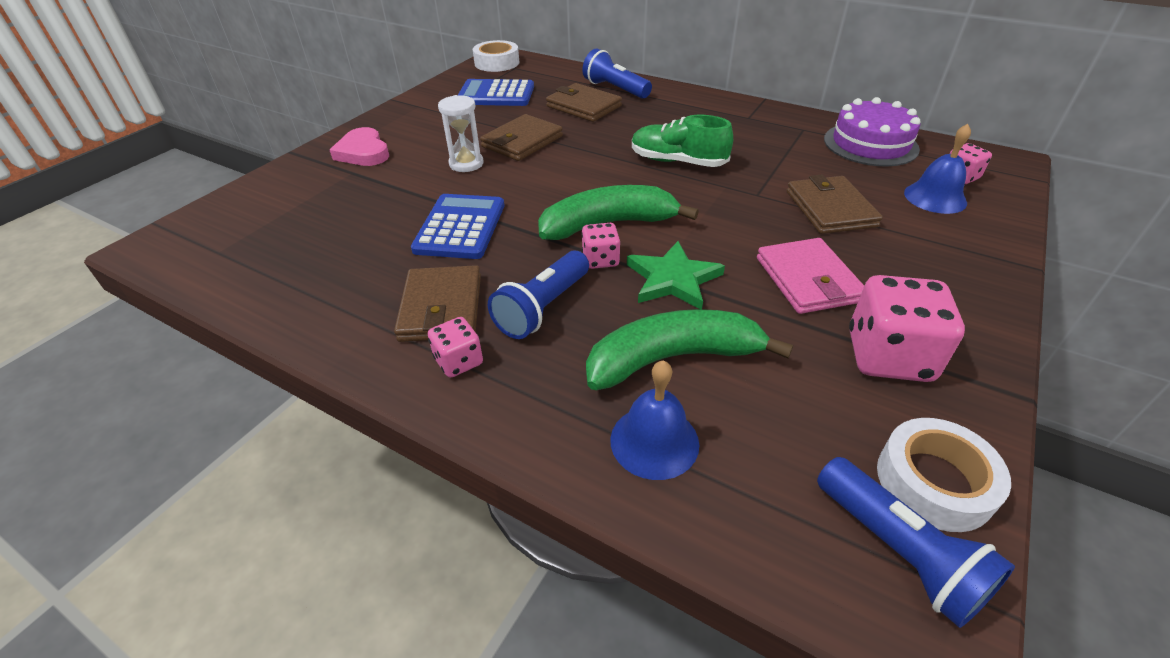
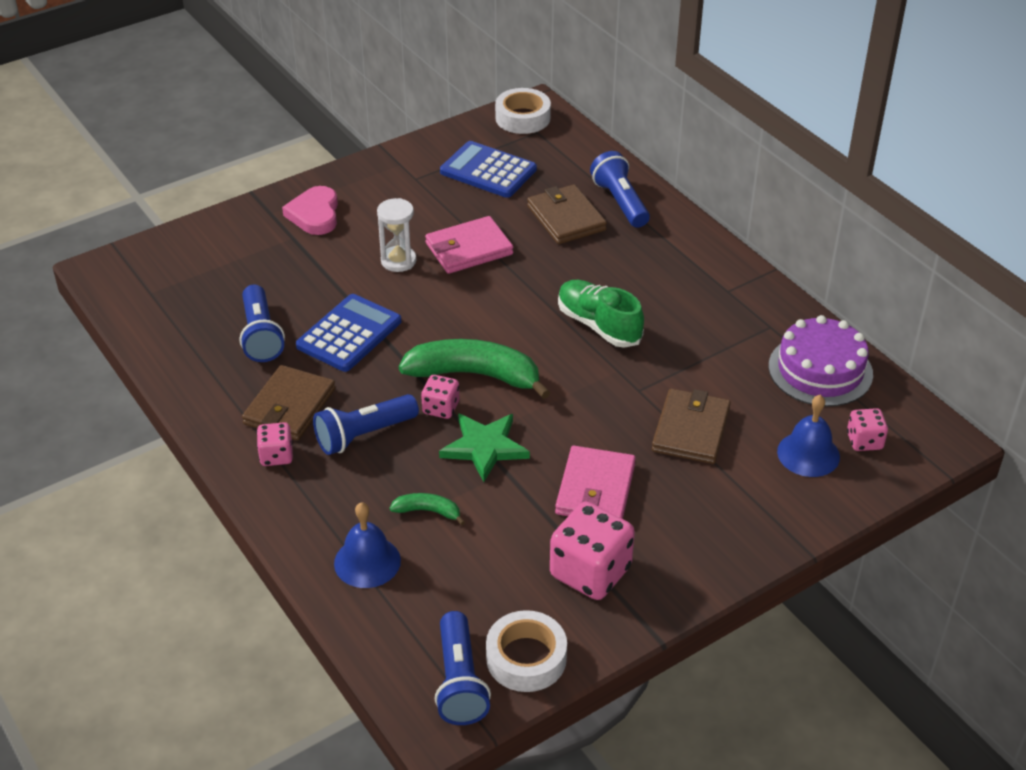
camera: 25 degrees right, 0 degrees up
(367, 254) = (261, 335): none -> blue flashlight
(522, 142) = (469, 249): brown wallet -> pink wallet
(673, 358) = (428, 511): green banana -> green banana, size x0.46

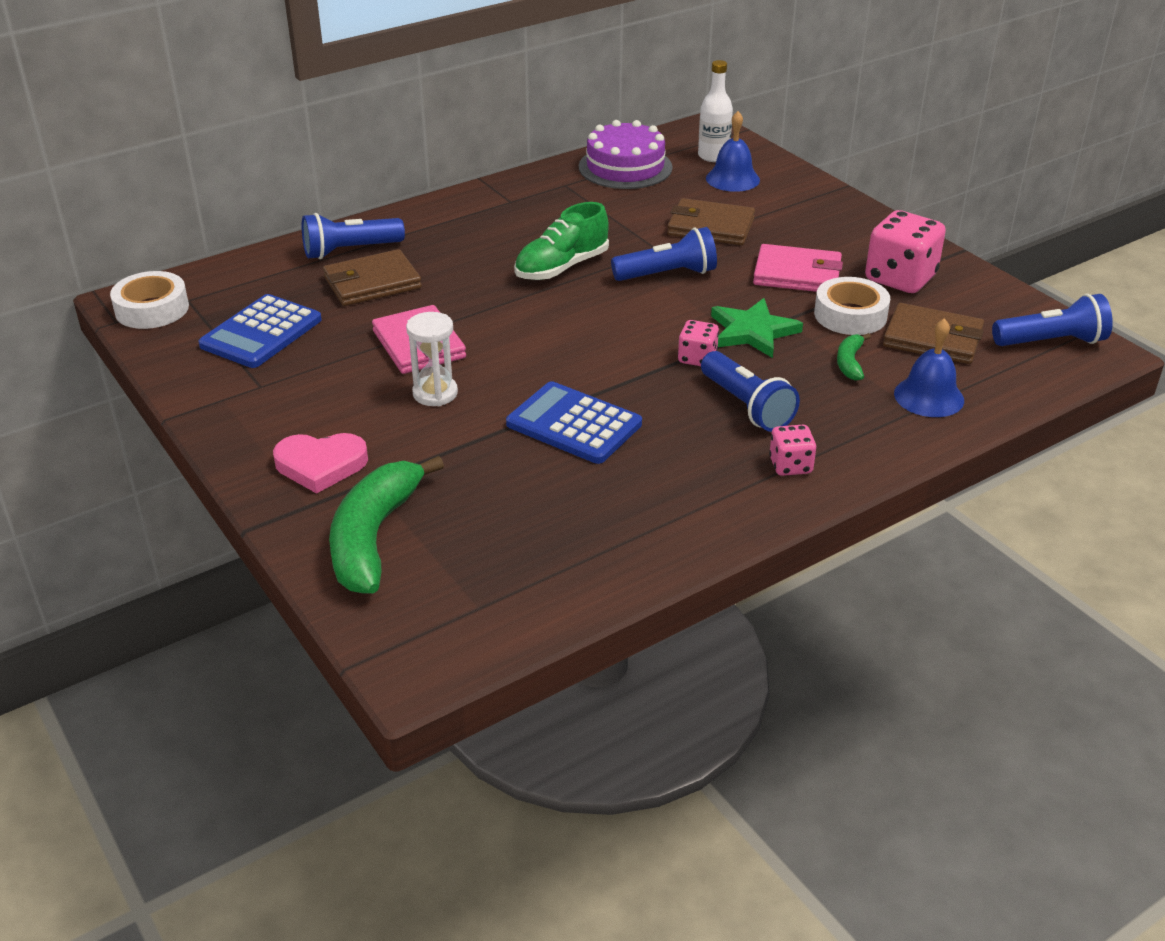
camera: 90 degrees left, 5 degrees down
(261, 335) = (576, 494): blue flashlight -> blue flashlight (667, 274)
(289, 407) = (707, 461): brown wallet -> brown wallet (933, 339)
(475, 375) = (642, 338): green banana -> green banana (373, 537)
(526, 658) = (1010, 309): white tape -> white tape (850, 315)
(864, 441) = (713, 156): pink dice -> white bottle

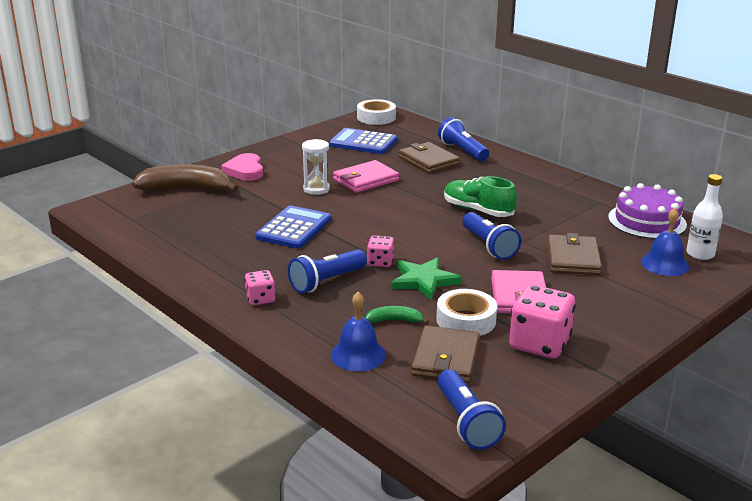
camera: 80 degrees right, 10 degrees down
(373, 537) = (186, 189): green banana -> brown banana

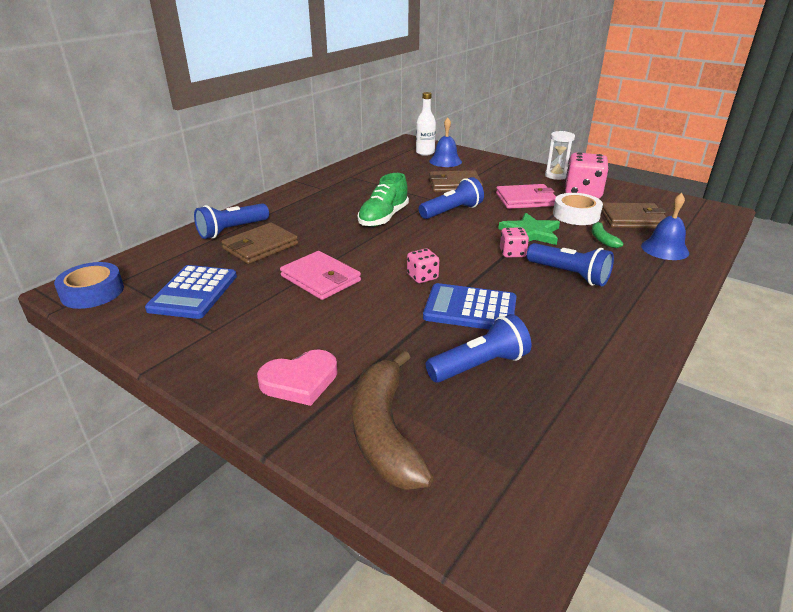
camera: 100 degrees left, 5 degrees up
(260, 299) = (632, 305): pink dice -> pink dice (422, 277)
(316, 189) = (355, 308): white hourglass -> white hourglass (556, 175)
(376, 117) = (92, 292): white tape -> blue tape
(466, 422) = (693, 210): blue flashlight -> blue flashlight (479, 365)
(647, 221) = (379, 163): purple cake -> none

